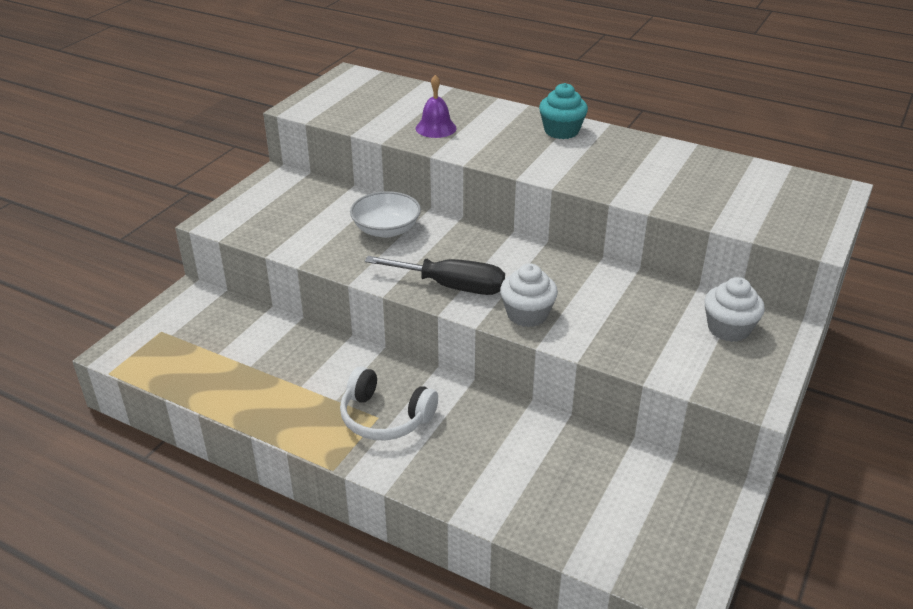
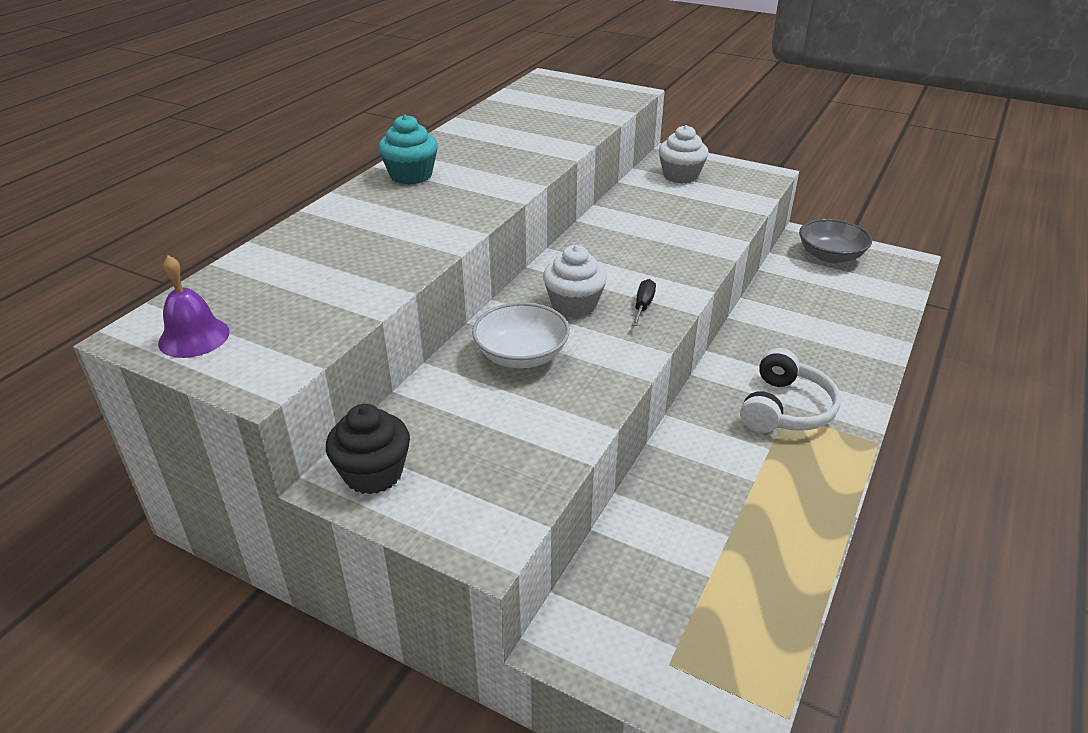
camera: 90 degrees left, 0 degrees up
(279, 184) = (373, 473): none -> black cupcake
(436, 128) = (379, 252): purple bell -> purple bell (194, 337)
(451, 286) = (643, 305): black screwdriver -> black screwdriver, size x0.47
(527, 314) = (684, 262): white cupcake -> white cupcake (574, 305)
(680, 508) = (830, 256): none -> grey bowl

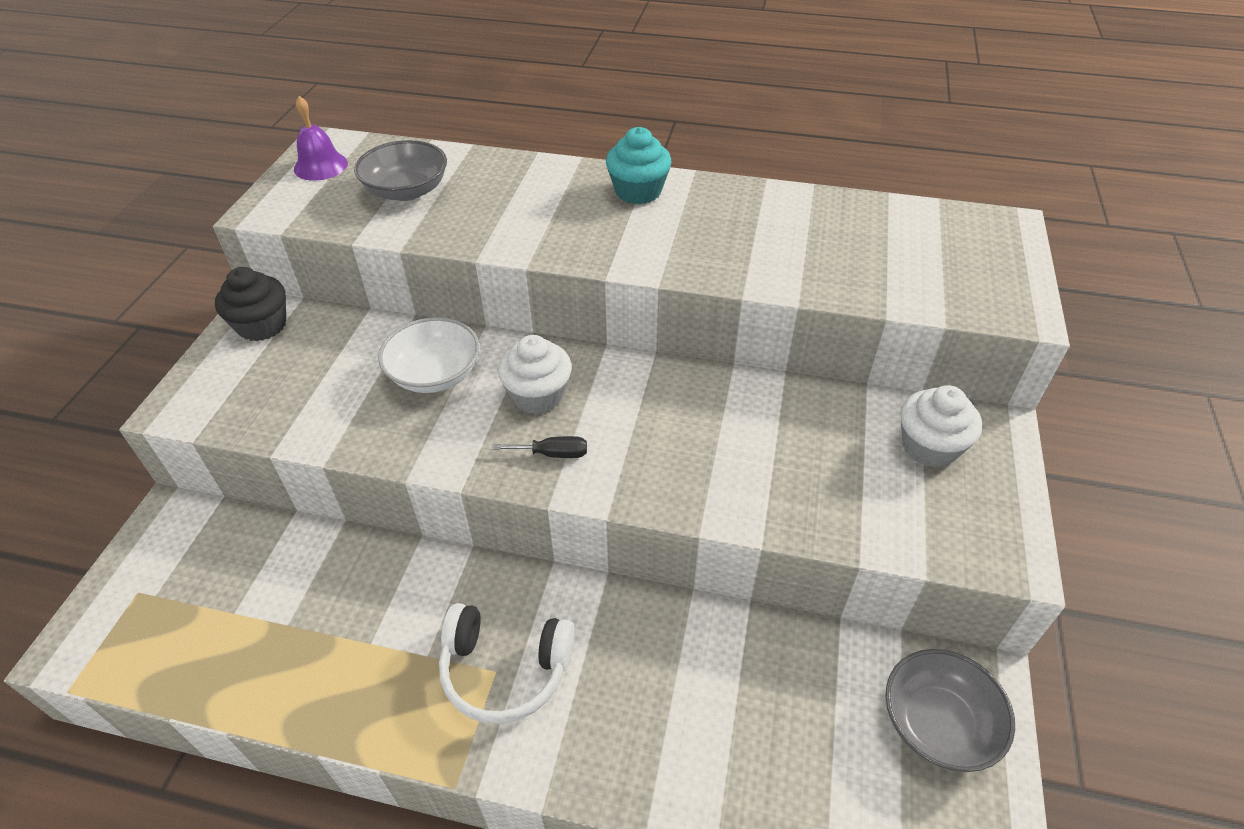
camera: 75 degrees right, 10 degrees up
(306, 283) = (407, 191): none -> grey bowl

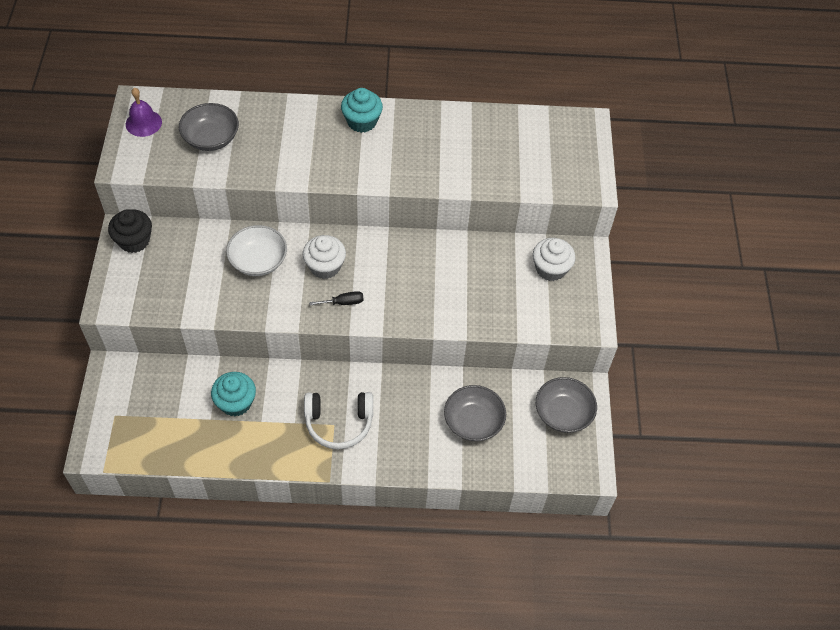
camera: 15 degrees left, 10 degrees up
(340, 602) = (236, 402): none -> turquoise cupcake
(757, 710) = (473, 421): none -> grey bowl

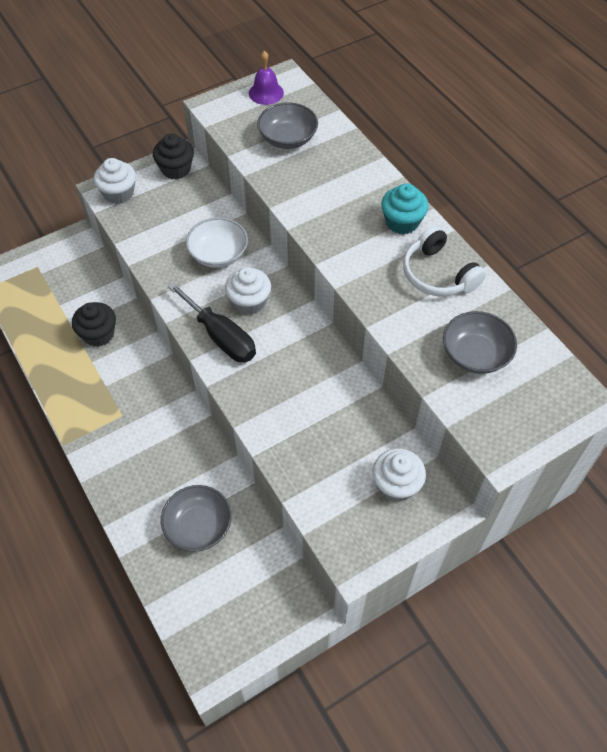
camera: 60 degrees right, 0 degrees up
(123, 295) = (119, 193): none -> white cupcake
(236, 402) = (98, 334): turquoise cupcake -> black cupcake
(339, 423) = (126, 418): white headphones -> white headphones (438, 274)
(343, 302) = (221, 336): black screwdriver -> black screwdriver, size x2.13
(563, 413) = (263, 605): grey bowl -> grey bowl (475, 354)

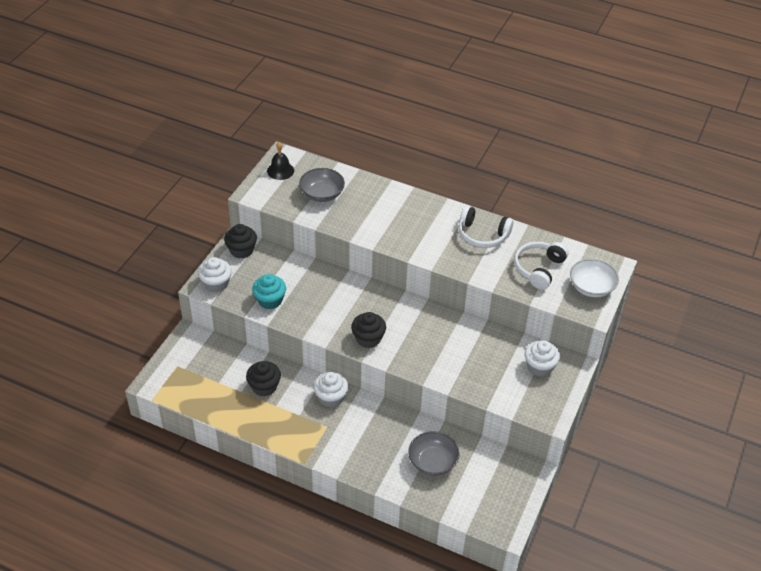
camera: 35 degrees left, 10 degrees down
(218, 254) = (321, 291): white bowl -> white bowl (591, 287)
(221, 336) = (368, 338): black screwdriver -> black cupcake
(249, 302) = (367, 310): white cupcake -> white cupcake (331, 397)
(266, 93) = (280, 170): purple bell -> black bell
(402, 222) = (436, 214): turquoise cupcake -> turquoise cupcake (270, 300)
(475, 354) = (538, 269): grey bowl -> white headphones

